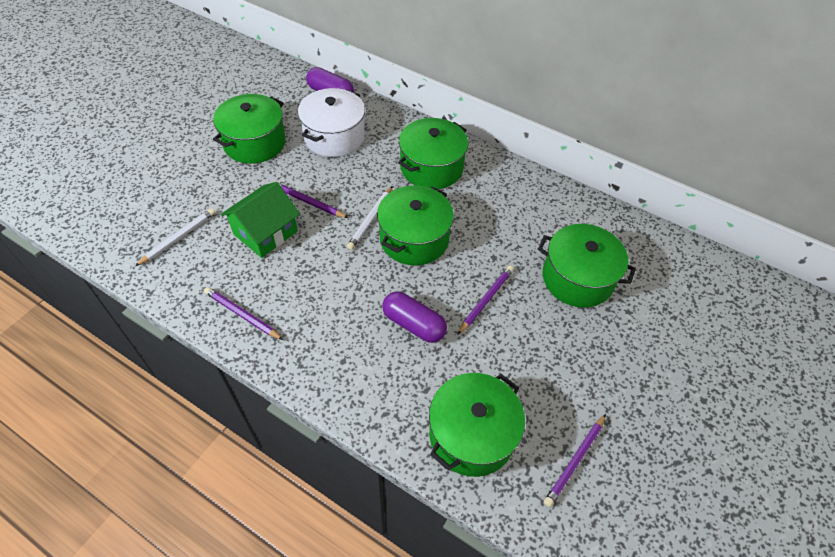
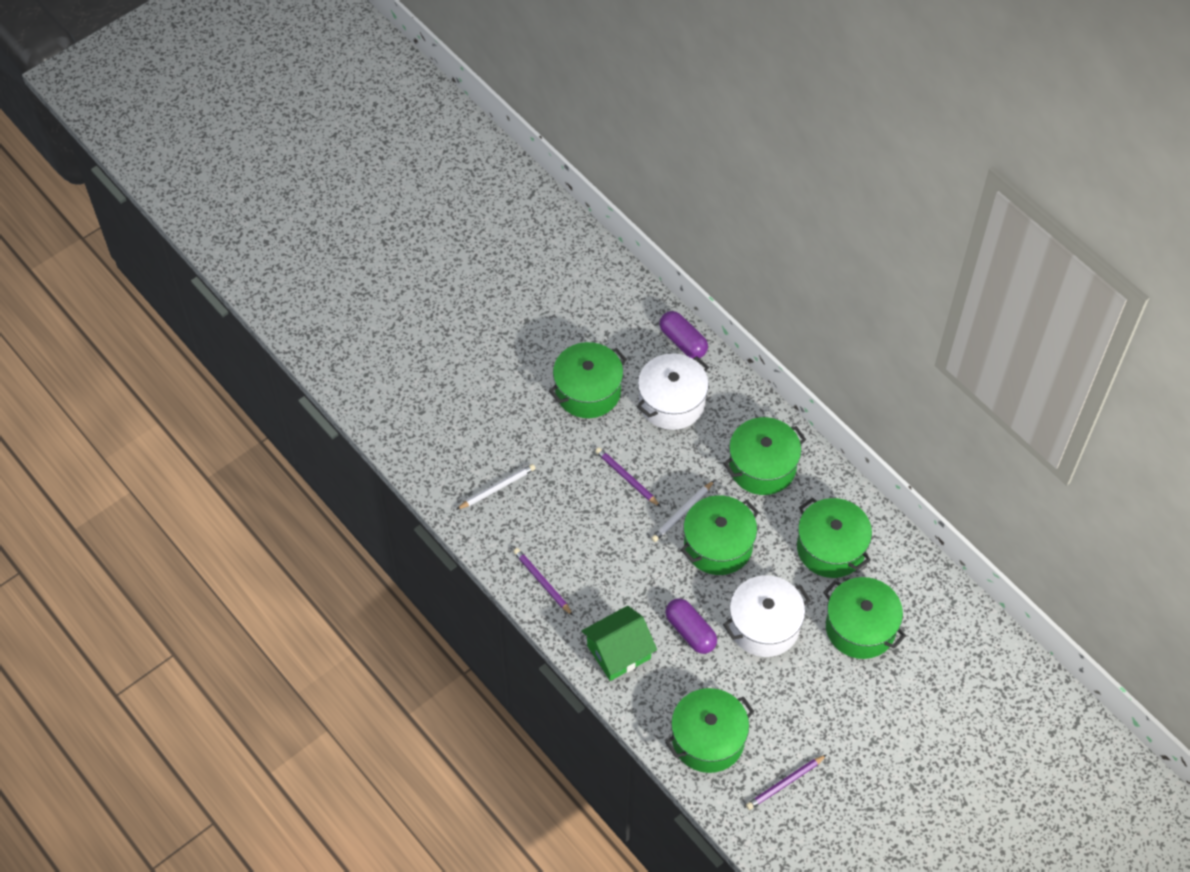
camera: 20 degrees right, 5 degrees up
(265, 232) = (578, 502): green house -> green house (619, 652)
(486, 300) = (764, 626): purple pencil -> white pot
(519, 217) = (831, 548): none -> green pot

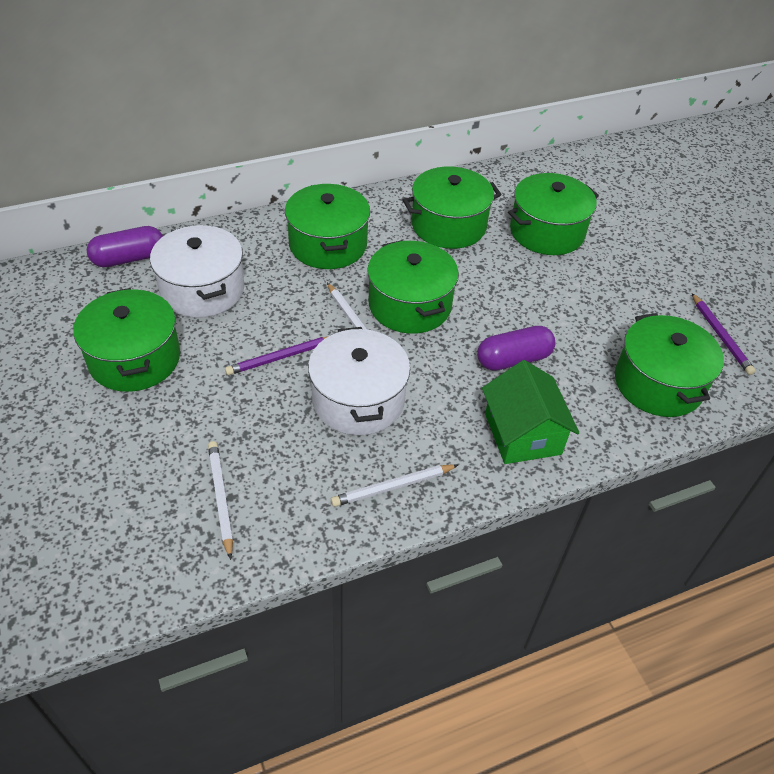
camera: 75 degrees left, 10 degrees down
(542, 582) = (392, 487): purple pencil -> white pencil
(764, 626) = (524, 297): white pot -> white pot (358, 400)

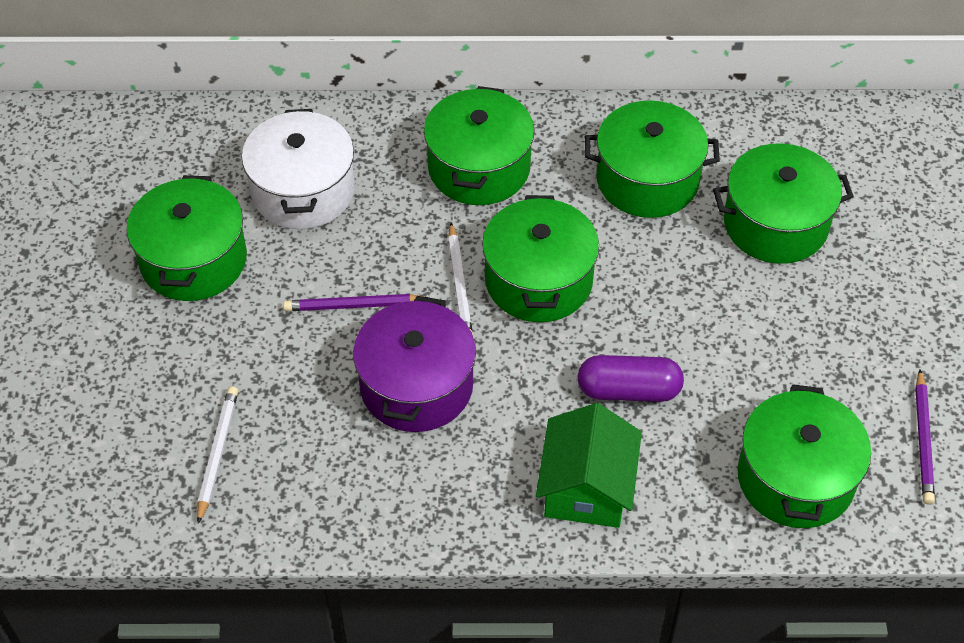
camera: 25 degrees right, 5 degrees up
(129, 258) = (237, 125): purple capsule -> none
(358, 400) = (416, 386): white pot -> purple pot
(392, 487) = (404, 502): white pencil -> none

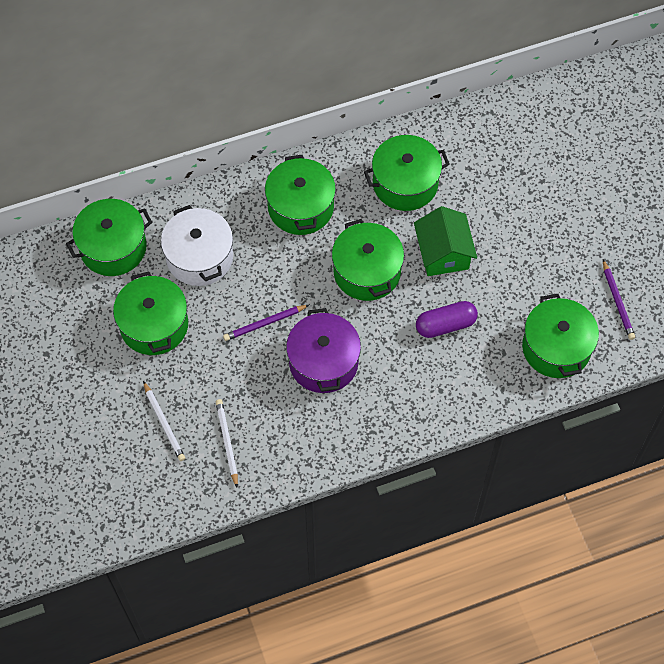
camera: 20 degrees left, 10 degrees up
(459, 284) = (321, 289): white pencil -> white pencil (164, 423)
(586, 487) = (444, 392): green house -> green house (443, 253)
(775, 224) = (491, 190): green pot -> green pot (113, 247)

